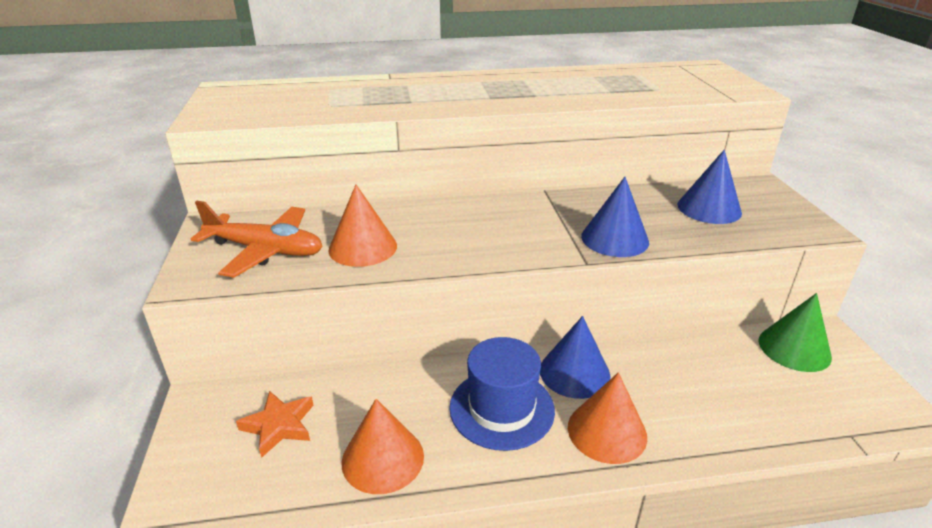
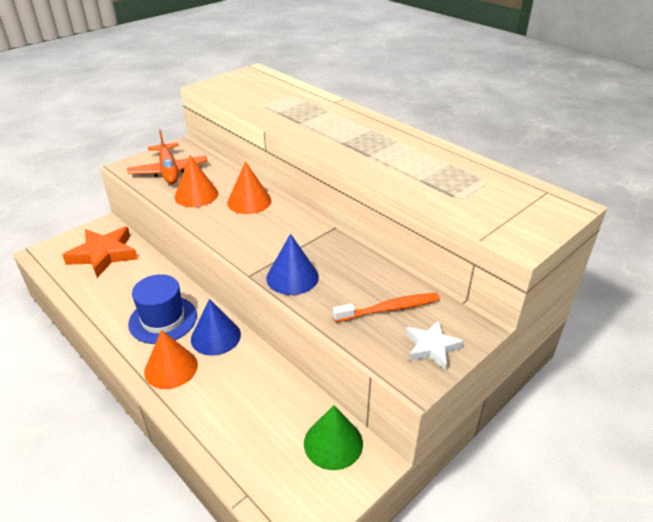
camera: 55 degrees right, 5 degrees up
(279, 426) = (104, 254): orange star -> orange star, size x1.70
(382, 458) = (101, 295): orange cone -> orange cone (249, 201)
(709, 208) = (389, 309): blue cone -> orange toothbrush
(778, 209) = (432, 347): none -> white star

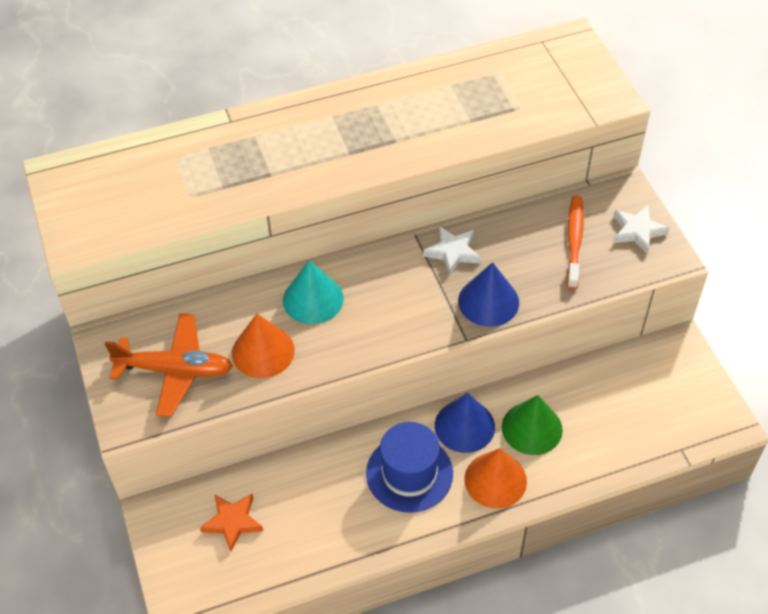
camera: 65 degrees left, 15 degrees up
(104, 254) = (233, 522): orange star -> orange star, size x0.59
(249, 201) = (313, 299): orange cone -> turquoise cone
(330, 248) = (452, 252): none -> white star
(333, 443) = (650, 366): green cone -> green cone (532, 428)

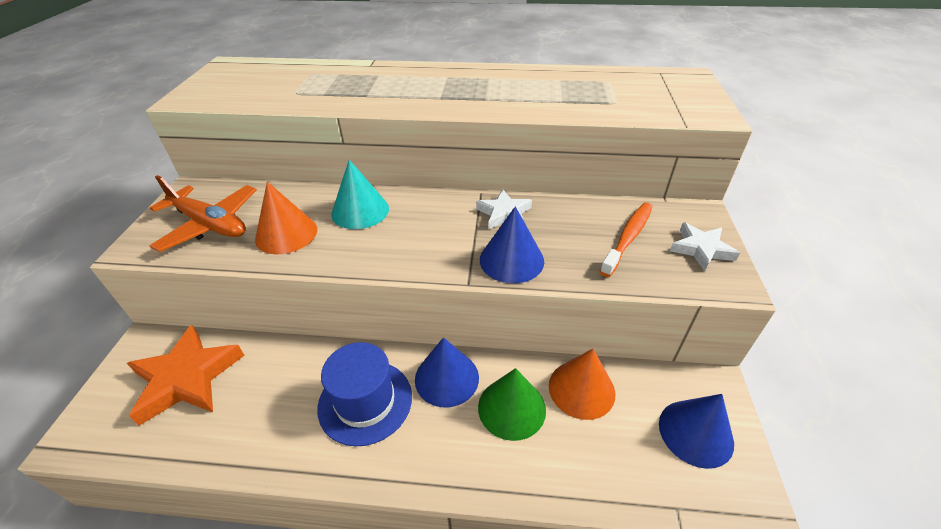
camera: 25 degrees right, 10 degrees down
(233, 522) = (187, 378): orange star -> orange star, size x1.70
(495, 480) = (442, 446): orange cone -> orange cone (581, 389)
(677, 389) = (695, 433): none -> blue cone

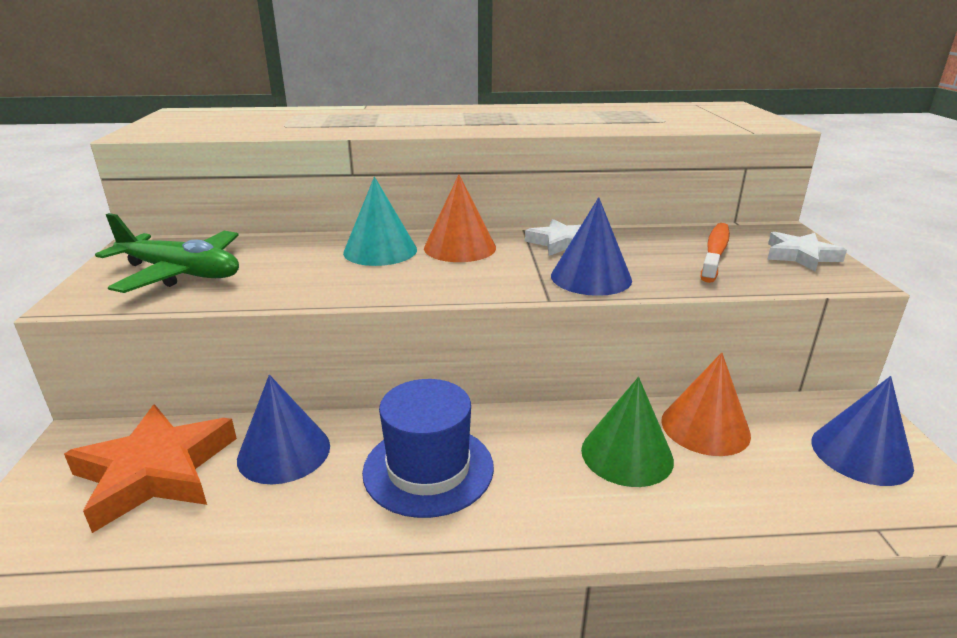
camera: 10 degrees left, 15 degrees down
(210, 224) = (180, 273): orange plane -> green plane
(286, 234) = (291, 274): orange cone -> orange cone (460, 247)
(446, 378) = (529, 434): blue cone -> blue cone (284, 452)

